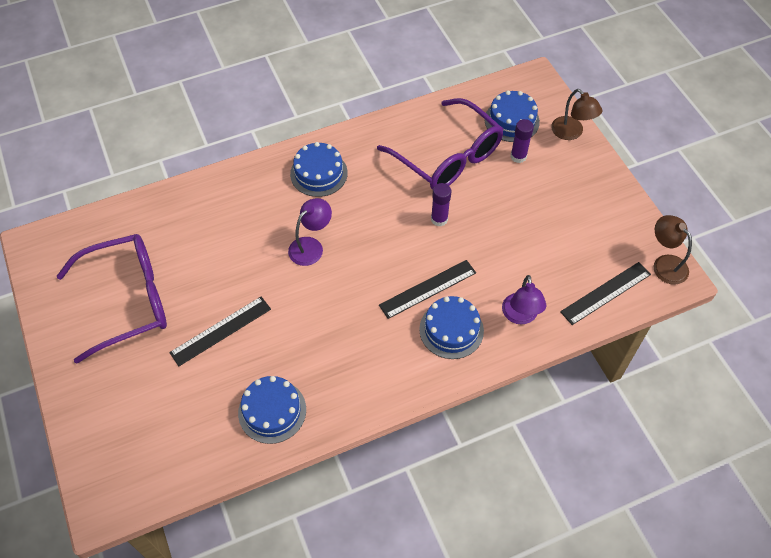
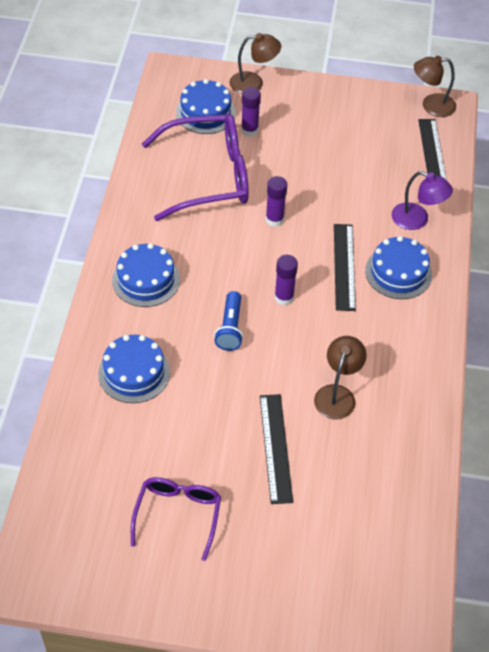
camera: 60 degrees left, 5 degrees down
(127, 301) = (178, 515): purple glasses -> purple glasses, size x0.57
(272, 411) = (395, 446): blue cake -> blue cake (134, 372)
(296, 347) = (337, 394): none -> brown lamp
(311, 246) = (230, 328): purple lamp -> blue flashlight
(365, 265) = (284, 297): none -> purple glue stick

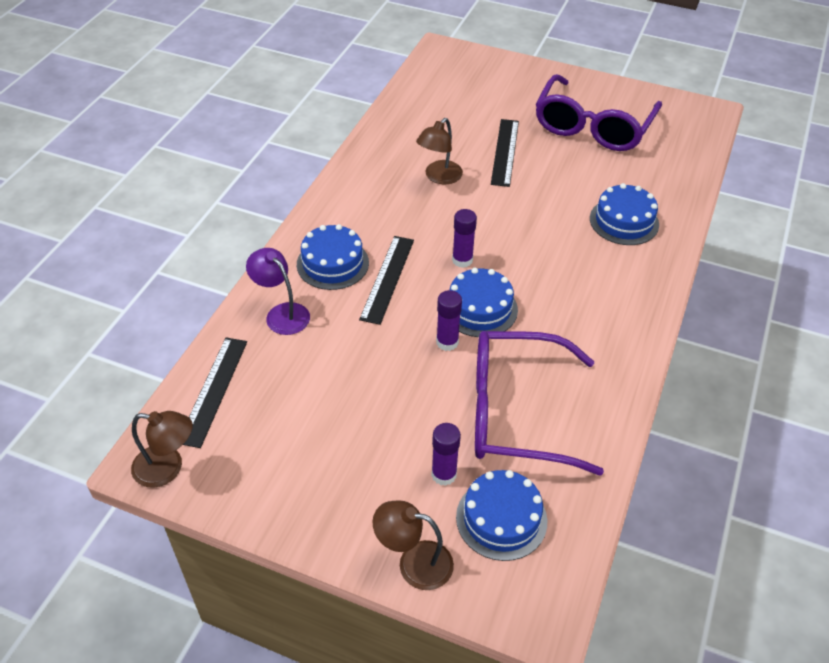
camera: 165 degrees left, 5 degrees down
(146, 280) = (607, 301): blue cake -> blue cake (480, 308)
(178, 515) = (593, 126): purple glasses -> purple glasses, size x1.74
(230, 328) = (524, 242): blue flashlight -> none

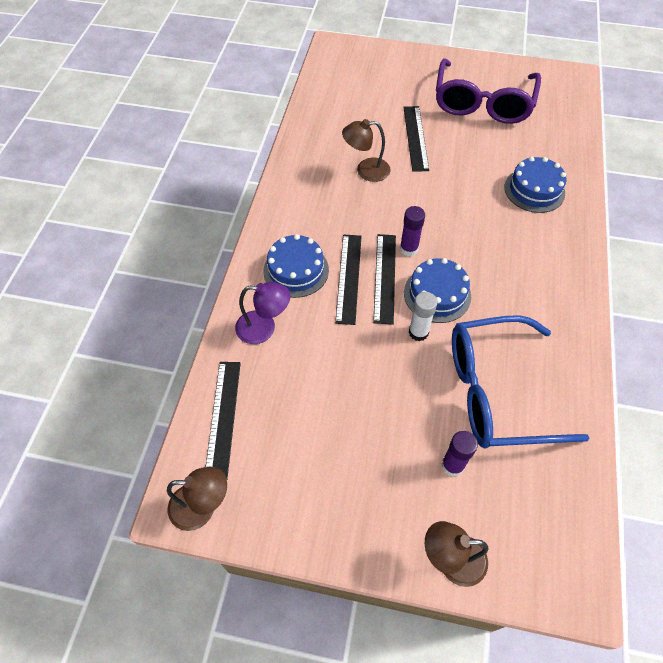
camera: 10 degrees left, 10 degrees up
(282, 313) = (264, 328): purple lamp -> purple lamp turned 150 degrees clockwise
(427, 284) = (384, 277): none -> black ruler
(439, 177) = (366, 170): brown lamp -> brown lamp turned 60 degrees clockwise
(447, 342) = (418, 332): purple glue stick -> white glue stick
(501, 519) = (514, 500): blue cake -> none
(517, 412) = (497, 392): purple glasses -> blue glasses

